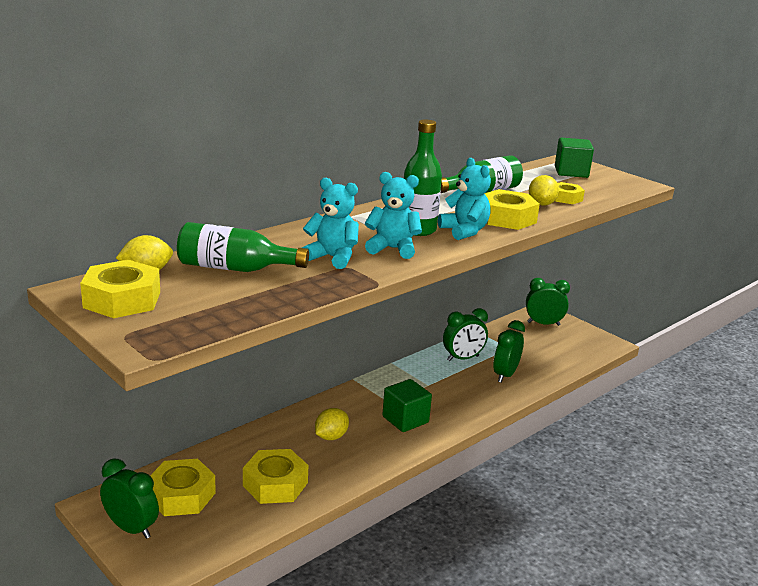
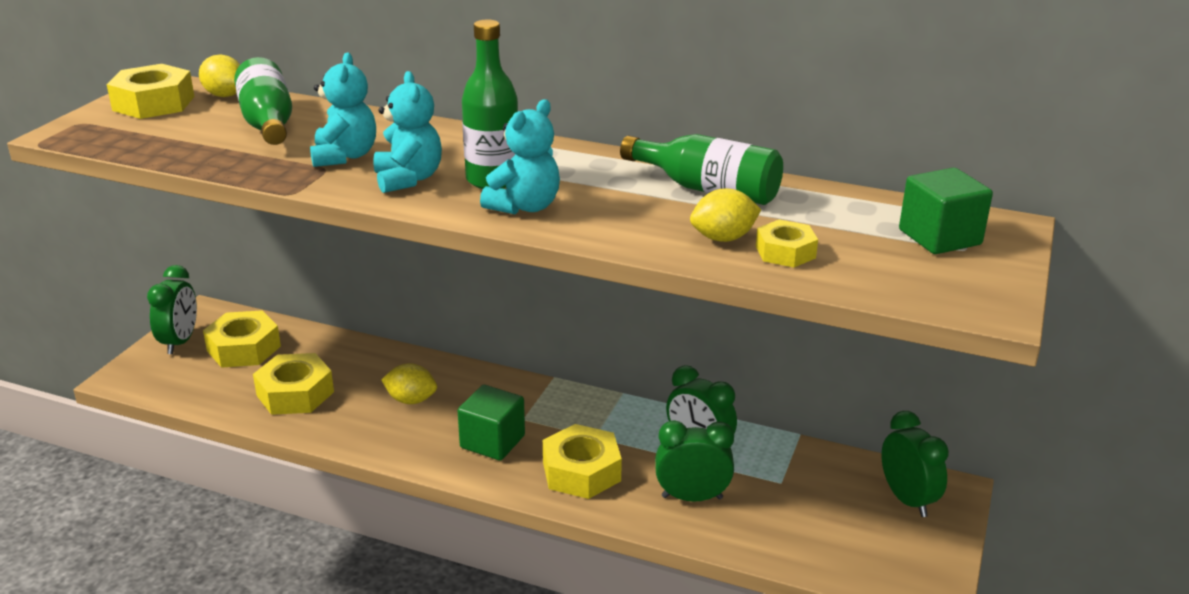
camera: 65 degrees right, 5 degrees up
(506, 218) = (618, 224): yellow nut -> yellow nut (581, 471)

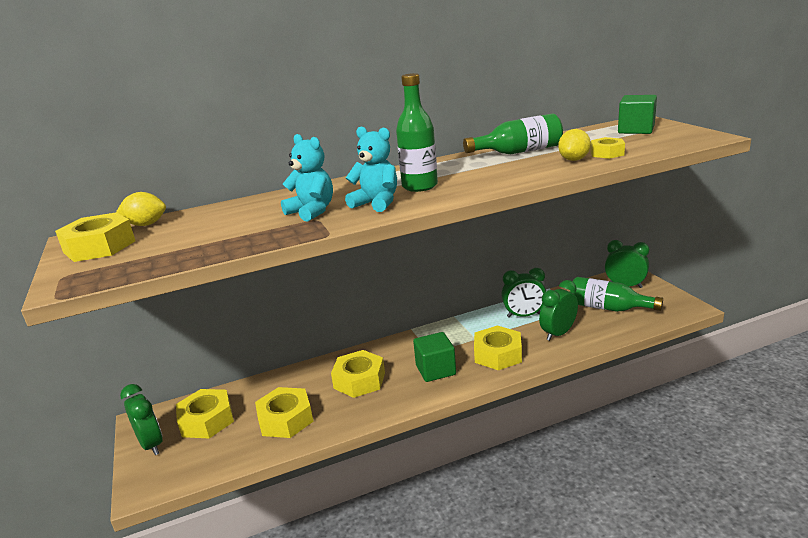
camera: 40 degrees left, 5 degrees down
(268, 123) = (218, 221): green bottle -> green bottle (608, 308)
(411, 400) = (359, 380): yellow lemon -> yellow nut
(524, 207) = (465, 186): turquoise teddy bear -> none

